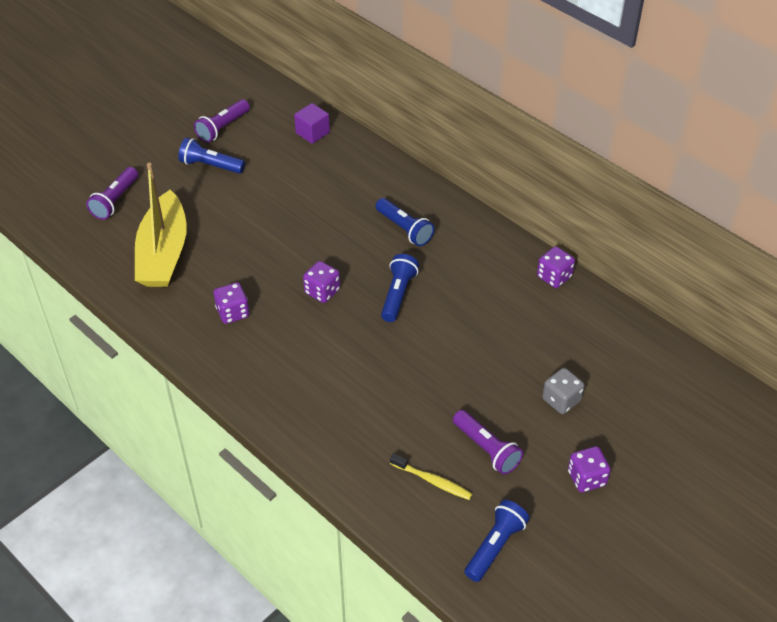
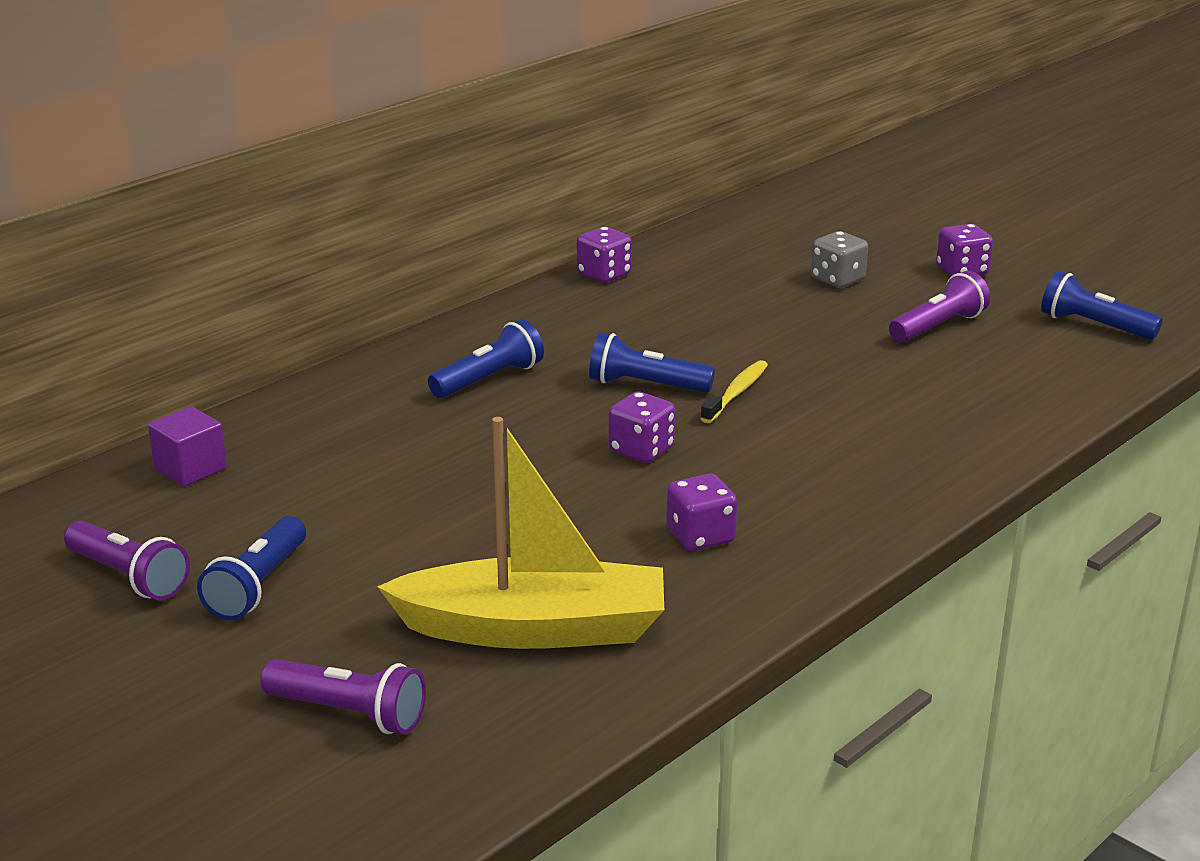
camera: 90 degrees left, 20 degrees down
(432, 481) = (1008, 363): yellow toothbrush -> yellow toothbrush (736, 393)

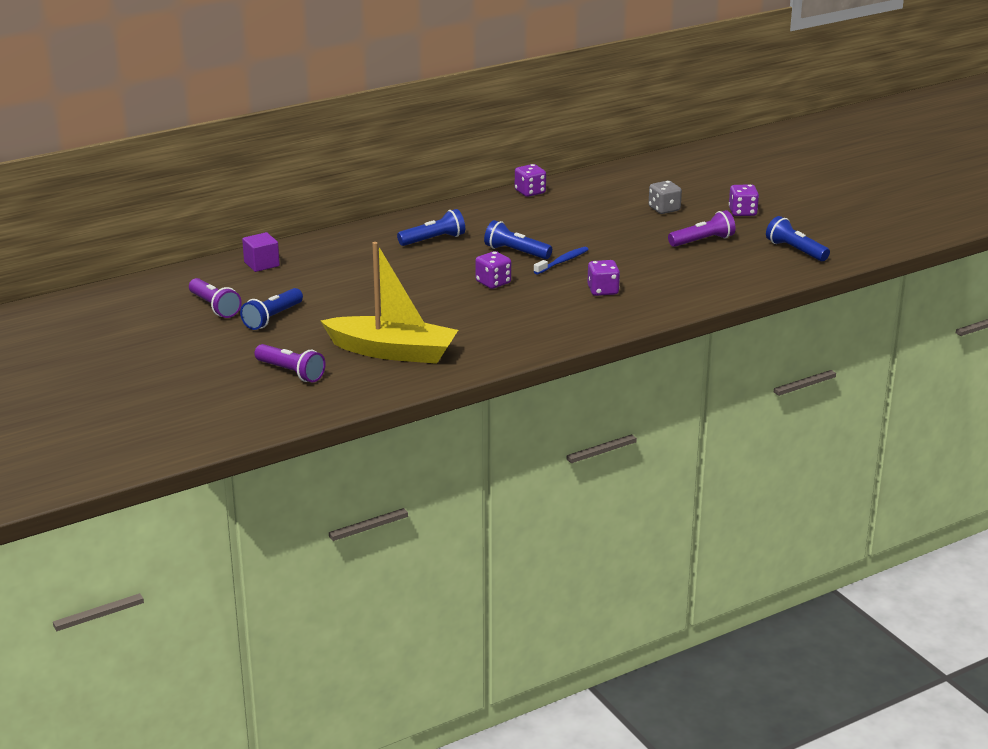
camera: 15 degrees right, 0 degrees up
(700, 536) = (497, 324): purple dice -> purple dice (603, 290)
(736, 393) = (562, 261): yellow toothbrush -> blue toothbrush

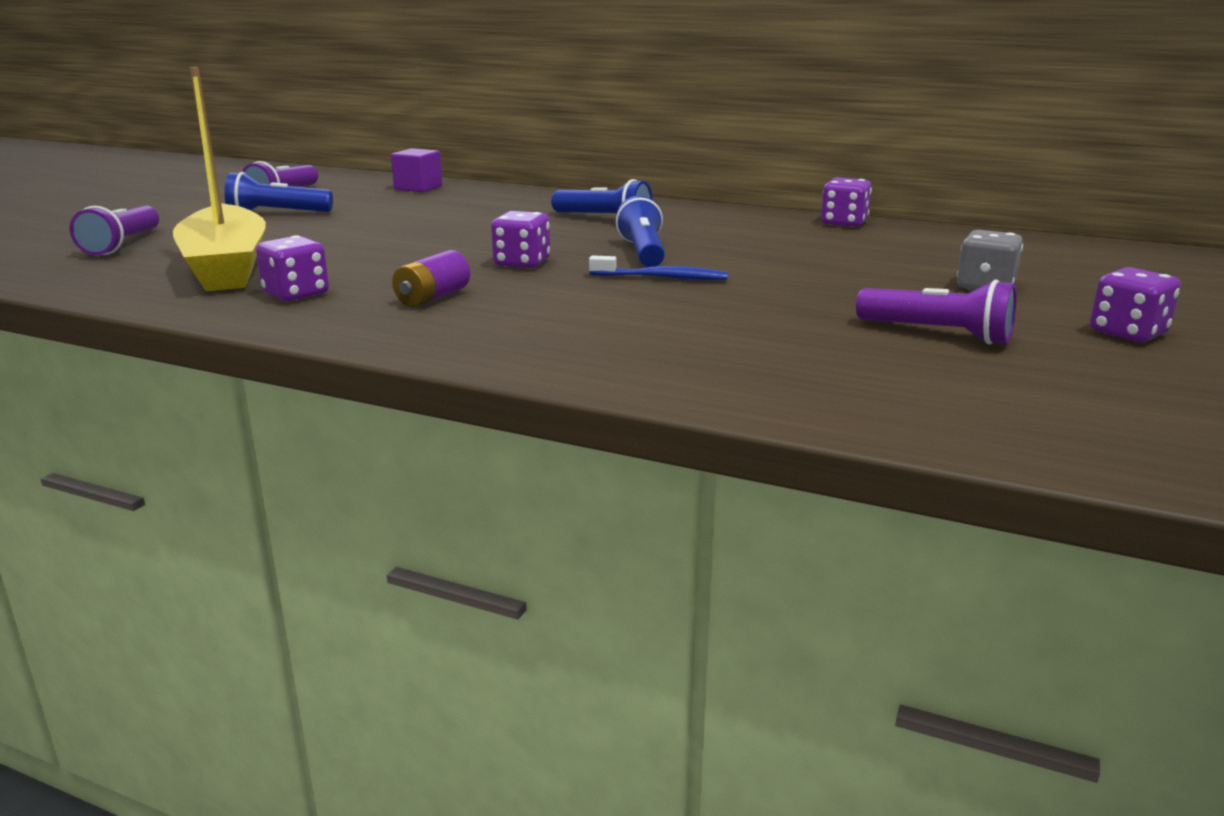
camera: 55 degrees right, 5 degrees down
(524, 315) = (433, 297): none -> purple battery
(603, 290) = (601, 318): purple dice -> purple dice (296, 294)
(795, 250) = (1098, 413): blue flashlight -> none

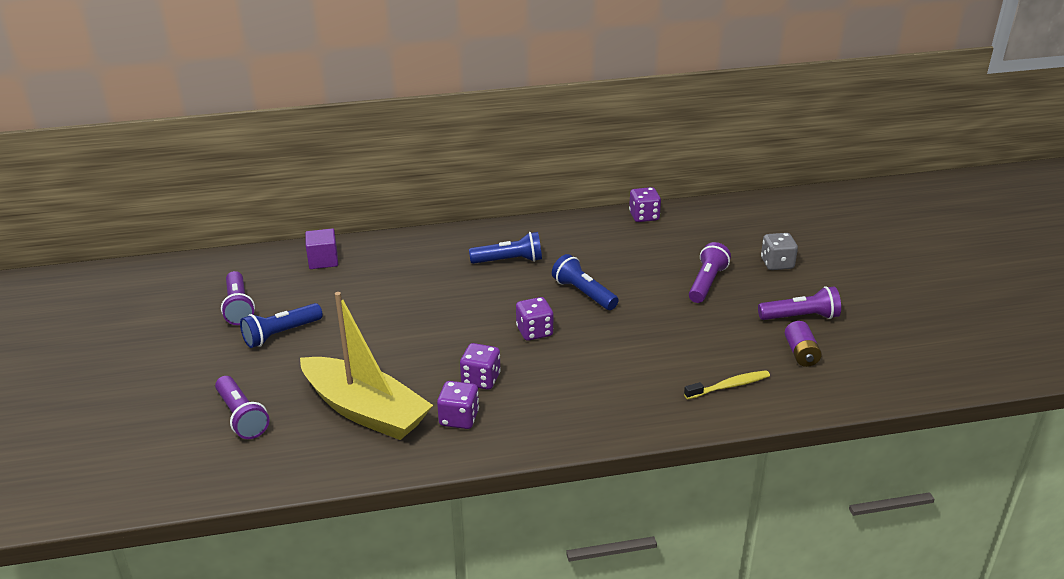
camera: 35 degrees left, 10 degrees up
(433, 297) = (539, 387): purple battery -> purple battery (801, 353)
(662, 277) = (626, 316): blue toothbrush -> none
(688, 359) = (729, 386): none -> yellow toothbrush
(835, 279) = (707, 283): none -> purple flashlight
(1128, 333) = (866, 284): purple dice -> purple dice (481, 379)

